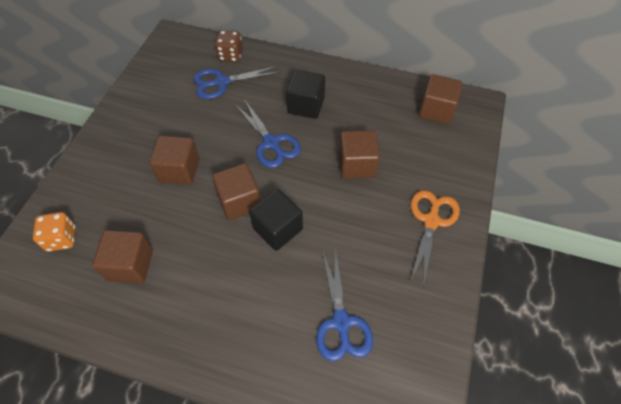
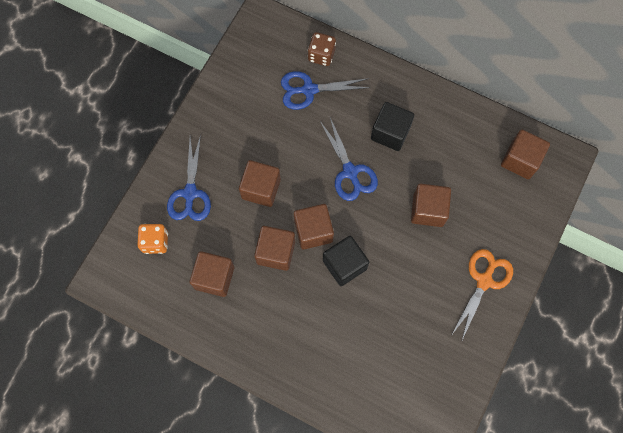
camera: 10 degrees right, 15 degrees up
(200, 228) = (276, 252): none -> brown cube
(341, 322) = (386, 359): blue scissors -> blue scissors (190, 193)

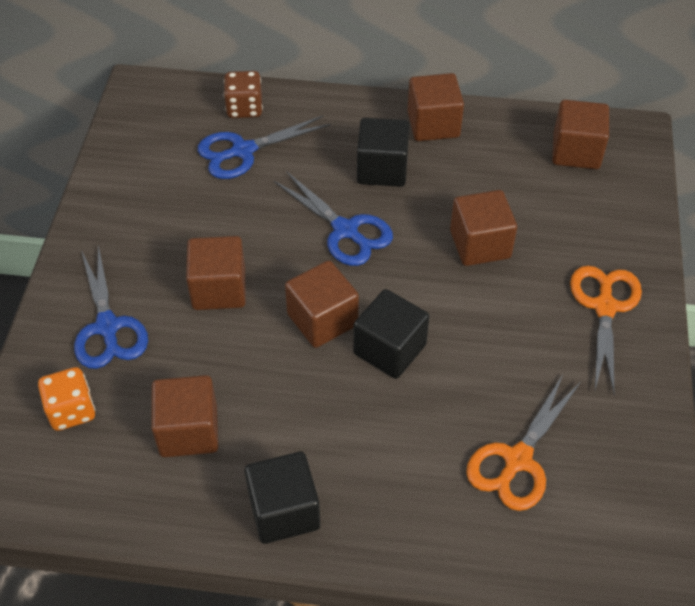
camera: 20 degrees left, 20 degrees down
(249, 345) = (284, 511): none -> black cube
(276, 252) = (275, 365): brown cube -> brown cube (433, 124)
(388, 361) = (517, 460): none -> orange scissors

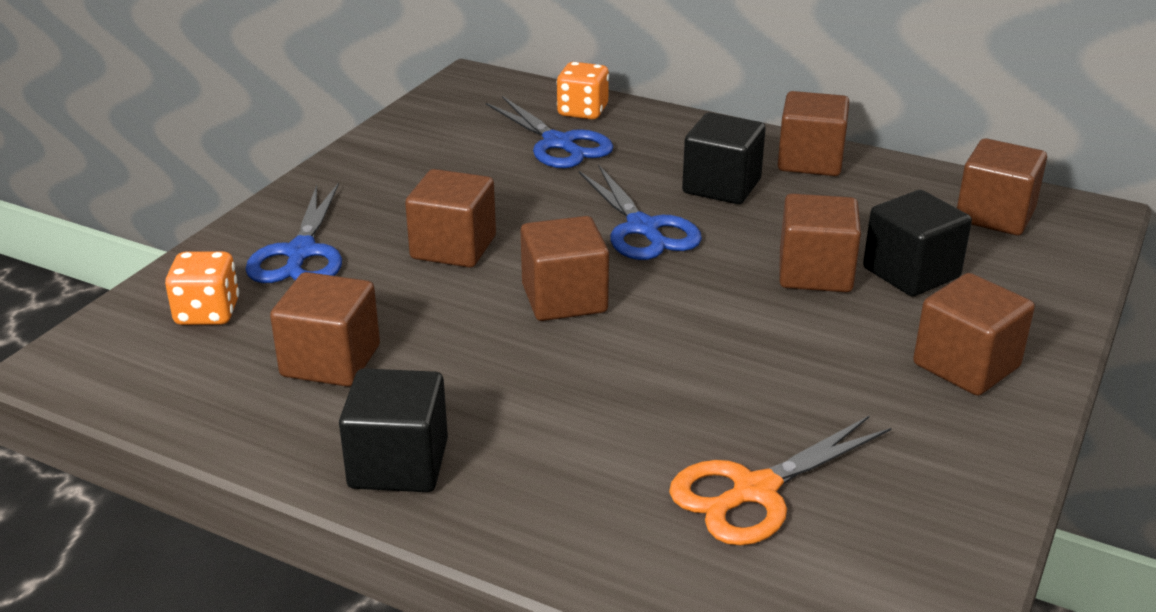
camera: 20 degrees right, 20 degrees down
(243, 151) = (558, 143): blue scissors -> blue scissors turned 120 degrees counterclockwise
(244, 108) = (582, 111): brown dice -> orange dice
(389, 349) = (636, 343): black cube -> black cube (911, 273)
(604, 307) = (966, 366): orange scissors -> brown cube

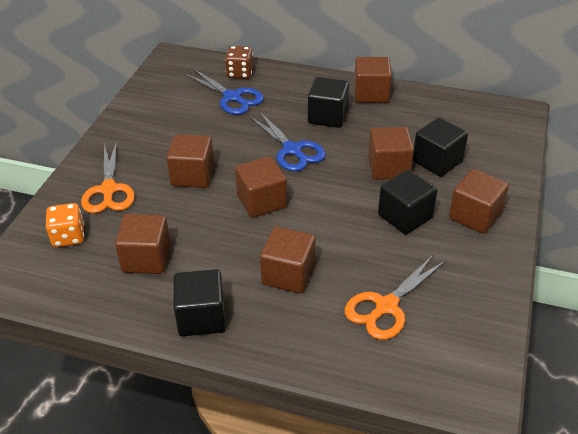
camera: 10 degrees left, 10 degrees up
(301, 253) = (109, 190): blue scissors -> orange scissors
(582, 111) = (240, 73): orange dice -> brown dice
(827, 351) = (405, 216): none -> black cube
(995, 215) = (473, 119): brown cube -> brown cube (288, 274)

